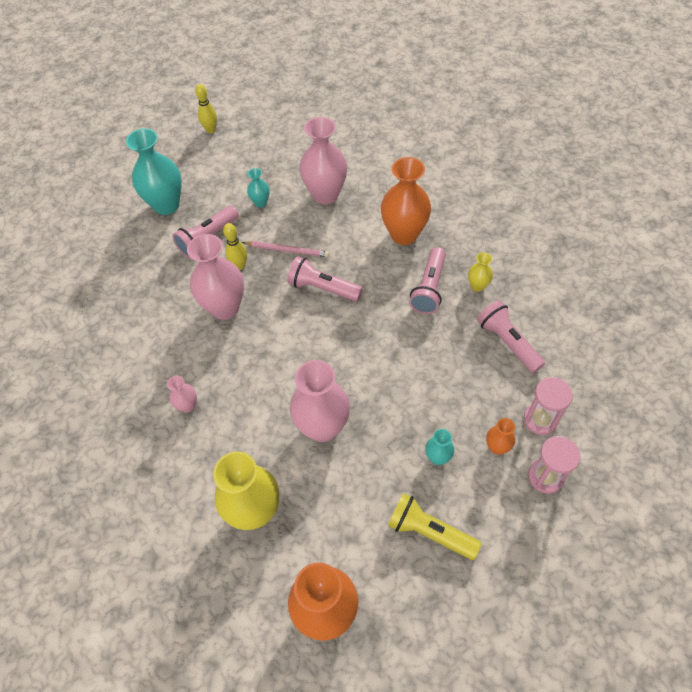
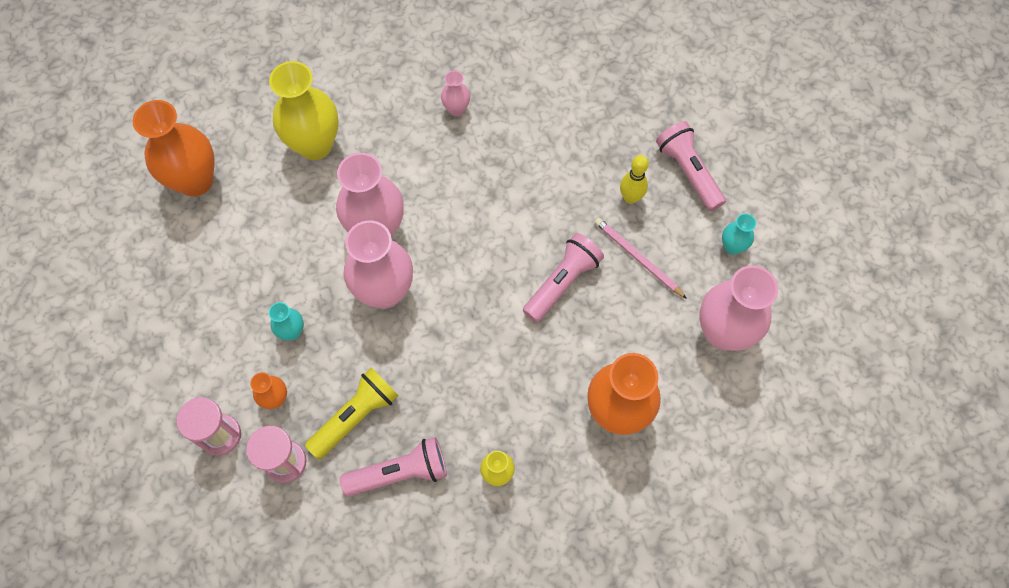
camera: 105 degrees right, 10 degrees up
(166, 205) = (761, 136): turquoise vase -> none
(211, 130) = (898, 215): yellow bowling pin -> none
(225, 308) = (572, 169): pink vase -> pink vase (385, 291)
(287, 250) = (637, 258): pink pencil -> pink pencil turned 105 degrees clockwise
(429, 288) = (516, 410): pink flashlight -> none
(429, 532) = (221, 294): yellow flashlight -> yellow flashlight (355, 416)

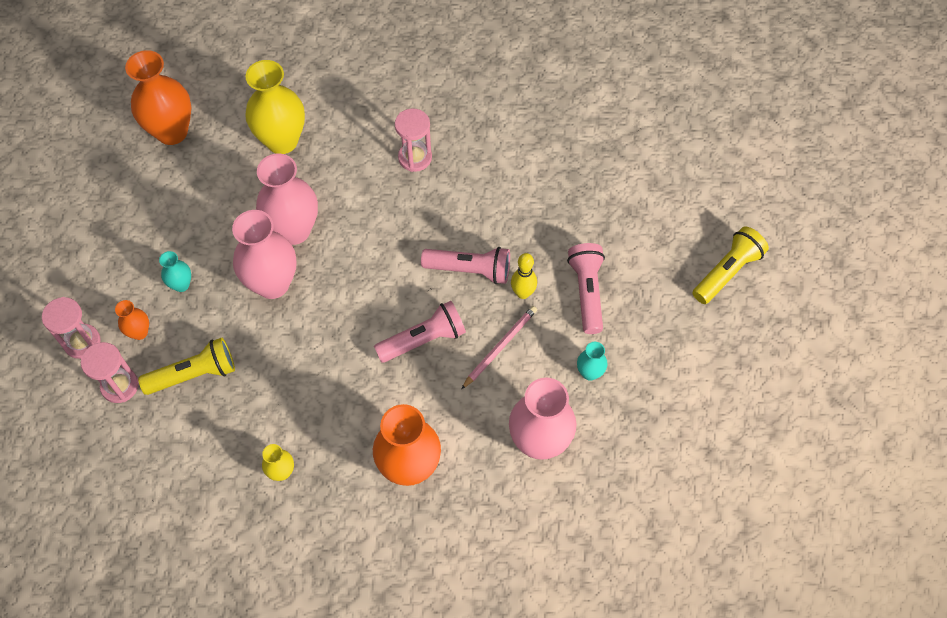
camera: 25 degrees right, 5 degrees down
(400, 472) = (204, 435): pink flashlight -> pink flashlight (470, 270)
(456, 109) = (415, 157): pink vase -> pink hourglass
(637, 258) = (500, 347): pink pencil -> pink pencil turned 60 degrees clockwise
(801, 100) = (727, 272): none -> yellow flashlight

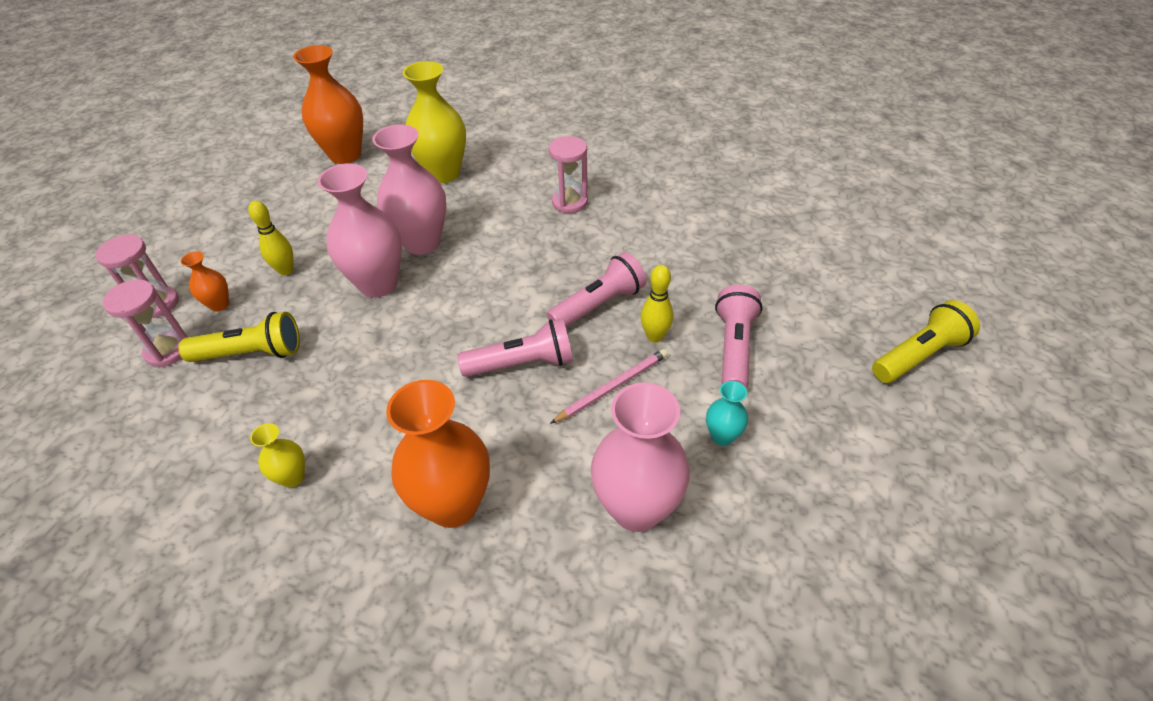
camera: 15 degrees right, 15 degrees down
(181, 284) = (286, 270): turquoise vase -> yellow bowling pin
(470, 270) = (598, 305): pink flashlight -> pink flashlight turned 60 degrees counterclockwise

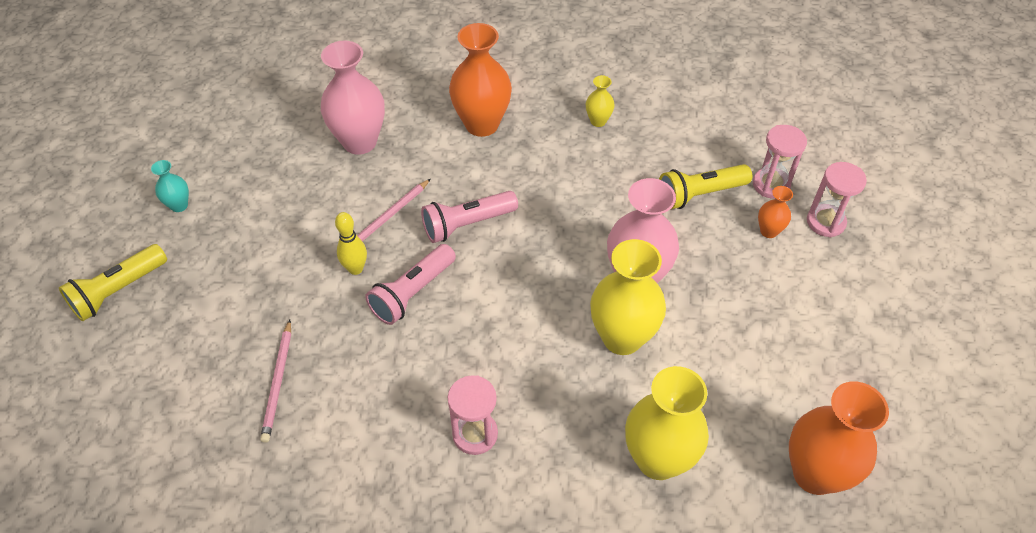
camera: 165 degrees right, 5 degrees up
(286, 270) = (739, 277): yellow bowling pin -> none
(422, 243) = (622, 338): pink vase -> yellow vase
(722, 436) = (299, 196): turquoise vase -> turquoise vase (179, 205)
(730, 254) = (278, 383): none -> pink pencil
(733, 348) = (284, 270): pink flashlight -> none

